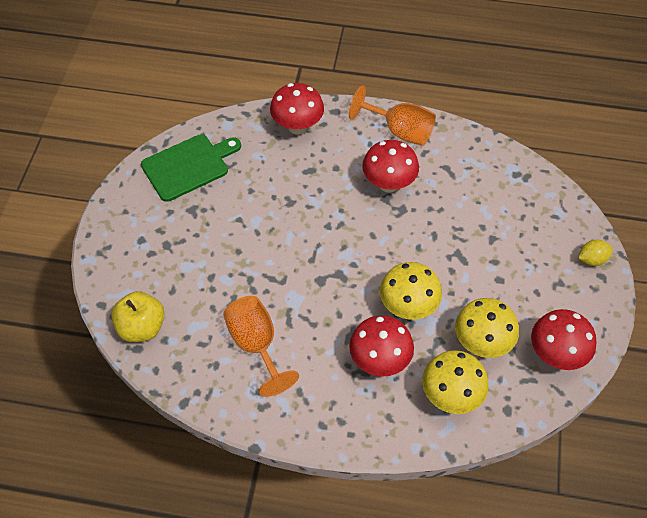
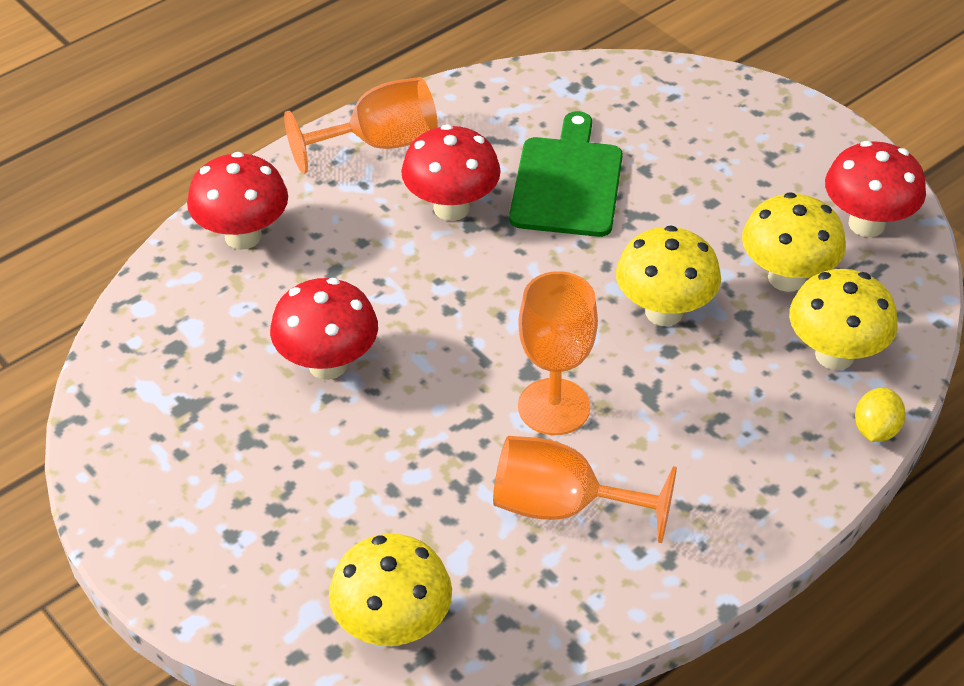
camera: 50 degrees left, 10 degrees down
(142, 327) = (393, 627): yellow apple -> yellow mushroom
(189, 166) = (162, 396): green cutting board -> green cutting board (567, 182)
(309, 303) = (554, 407): none -> orange goblet
(379, 361) = (717, 391): red mushroom -> red mushroom (328, 364)
(592, 259) = (766, 107): yellow lemon -> yellow lemon (875, 430)

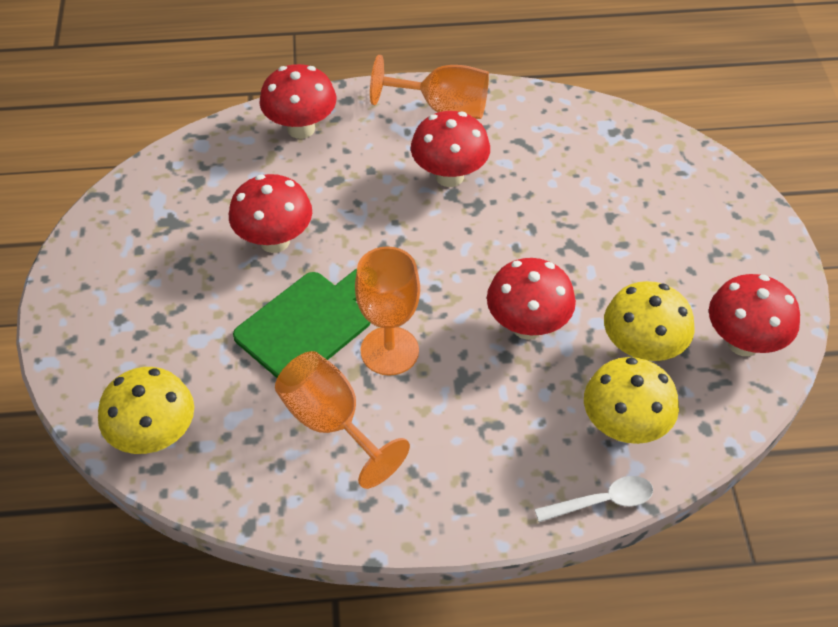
camera: 35 degrees right, 5 degrees up
(567, 182) = (545, 198): green cutting board -> green cutting board (308, 324)
(664, 312) = (527, 326): yellow mushroom -> red mushroom
(875, 430) = (602, 501): yellow lemon -> white spoon

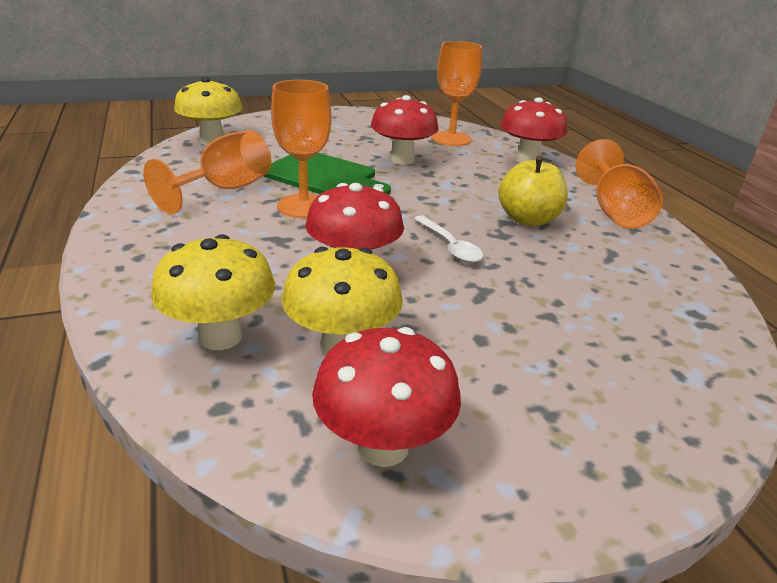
camera: 75 degrees right, 20 degrees down
(214, 178) = (451, 139): none -> orange goblet
(449, 176) = (528, 219): red mushroom -> yellow apple
(602, 501) = (117, 325): white spoon -> white spoon (450, 246)

